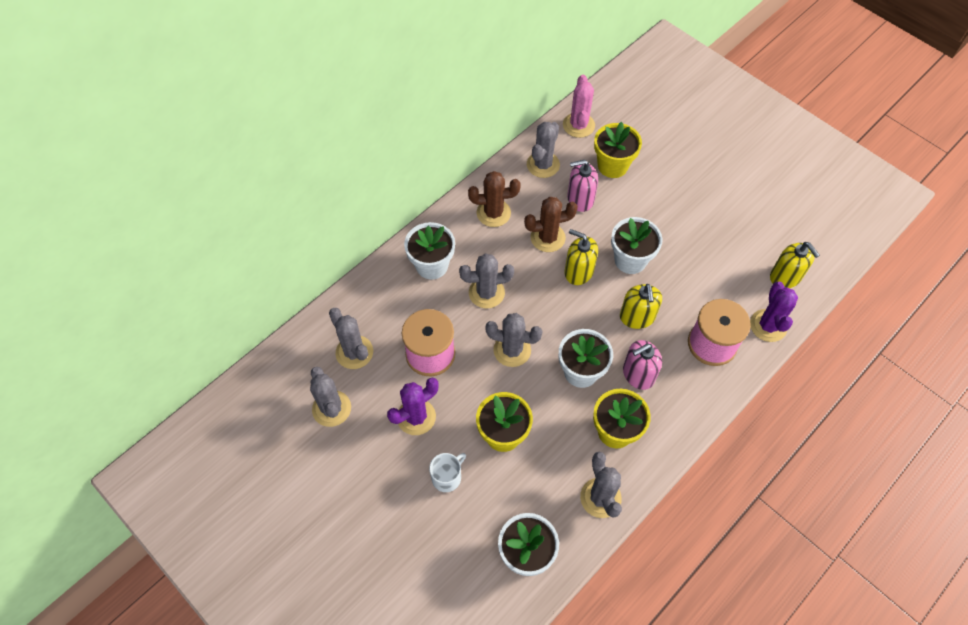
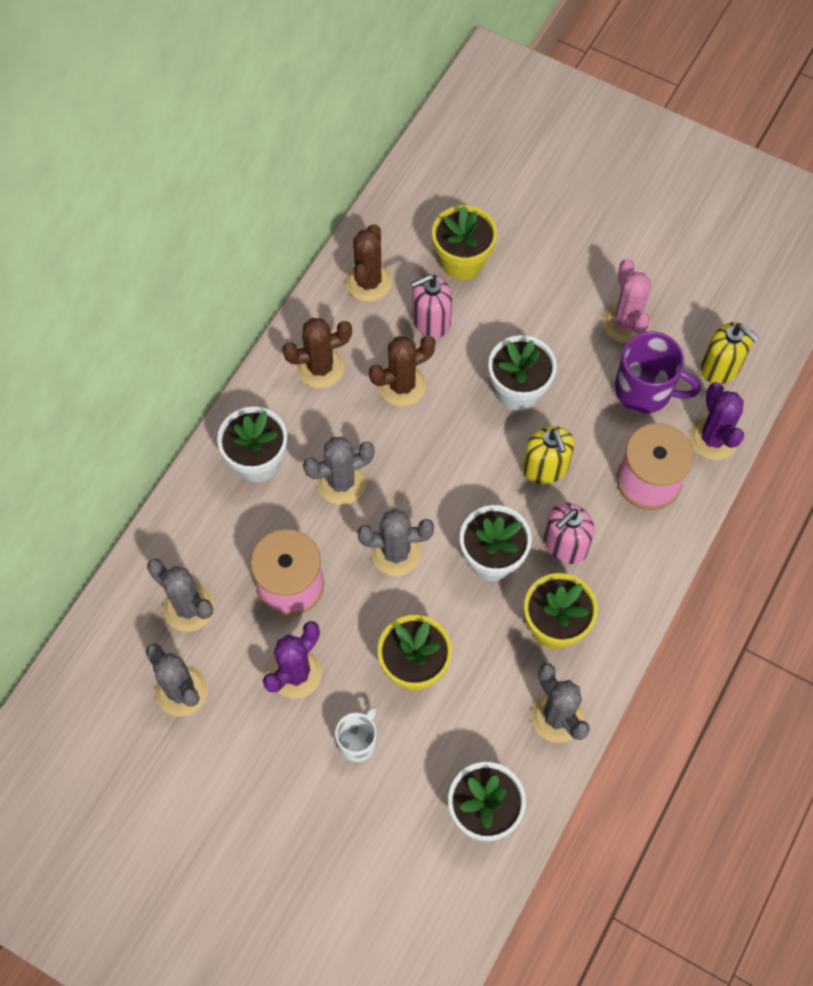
camera: 15 degrees left, 5 degrees up
(543, 165) = (368, 282): grey cactus -> brown cactus
(578, 125) = (402, 213): pink cactus -> pink cactus (626, 323)
(578, 271) = (455, 423): yellow soap dispenser -> none
(724, 280) = (645, 390): none -> purple mug

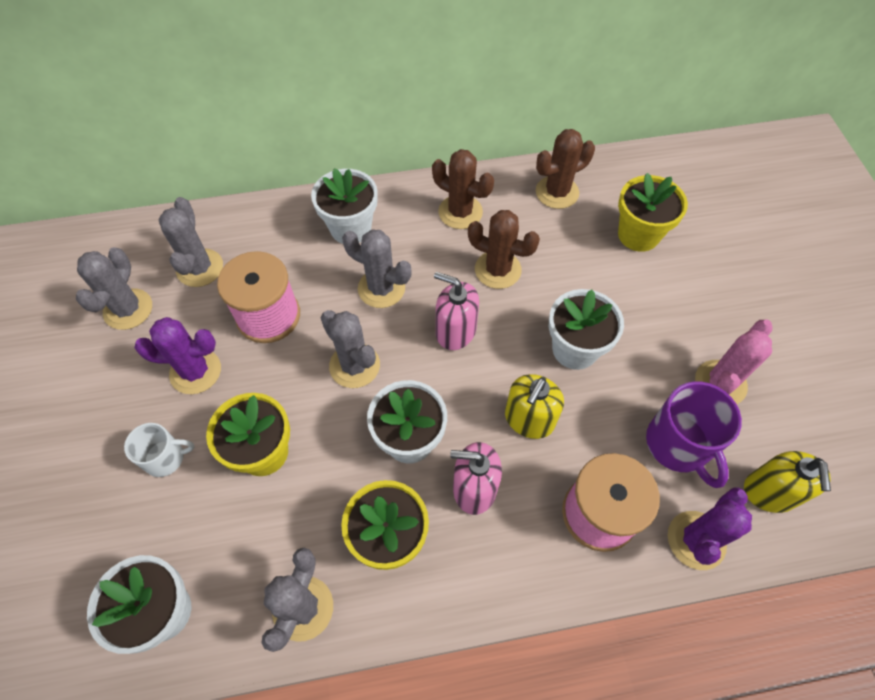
camera: 50 degrees right, 5 degrees down
(431, 320) = (570, 250): pink soap dispenser -> pink soap dispenser (455, 331)

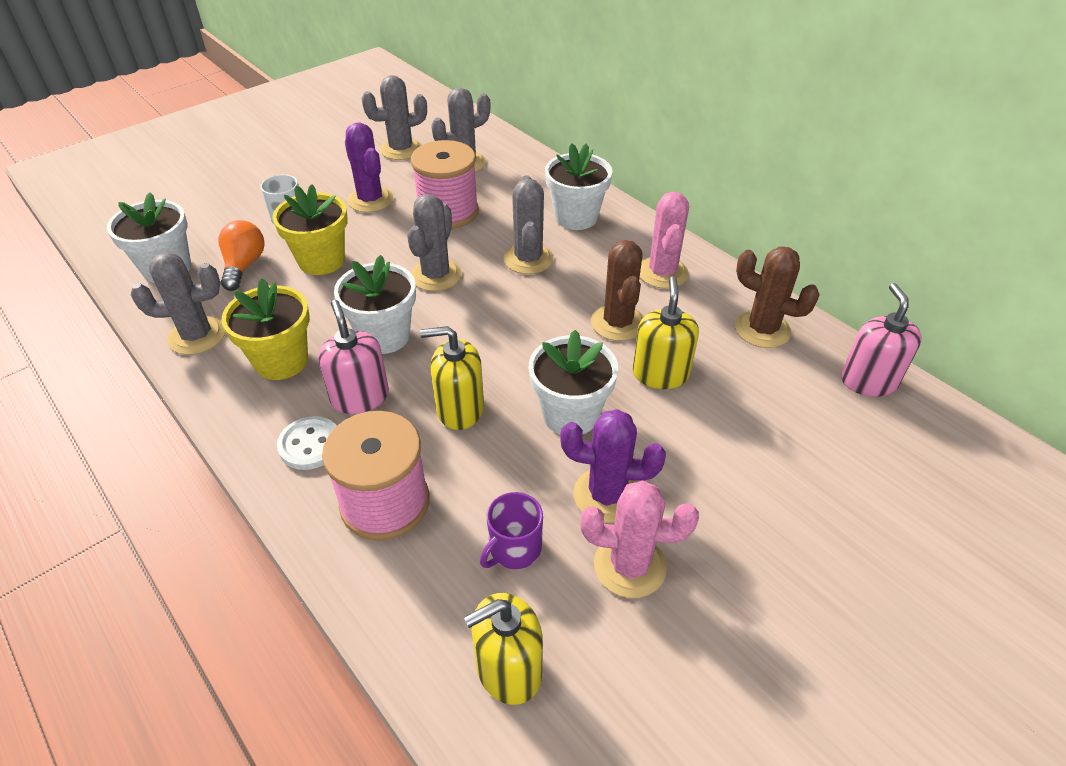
camera: 60 degrees right, 15 degrees down
(218, 528) = (244, 266): none -> orange light bulb
(455, 331) = (521, 321): pink soap dispenser -> pink soap dispenser (868, 381)
(460, 212) = (662, 273): brown cactus -> pink cactus
(509, 548) = (310, 445): none -> white button
(565, 274) = (660, 374): none -> yellow soap dispenser
(638, 235) = (775, 416): yellow flower pot -> none
(678, 444) = (514, 549): purple mug -> purple mug, size x0.61
(696, 540) = (399, 605): purple cactus -> purple cactus (607, 495)

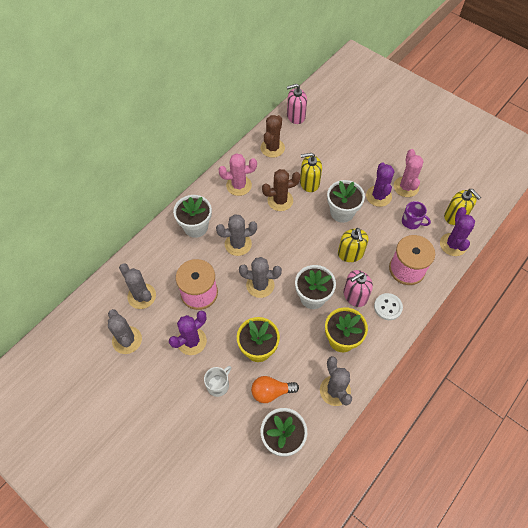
camera: 100 degrees left, 15 degrees up
(418, 631) = (453, 244): none -> purple cactus

